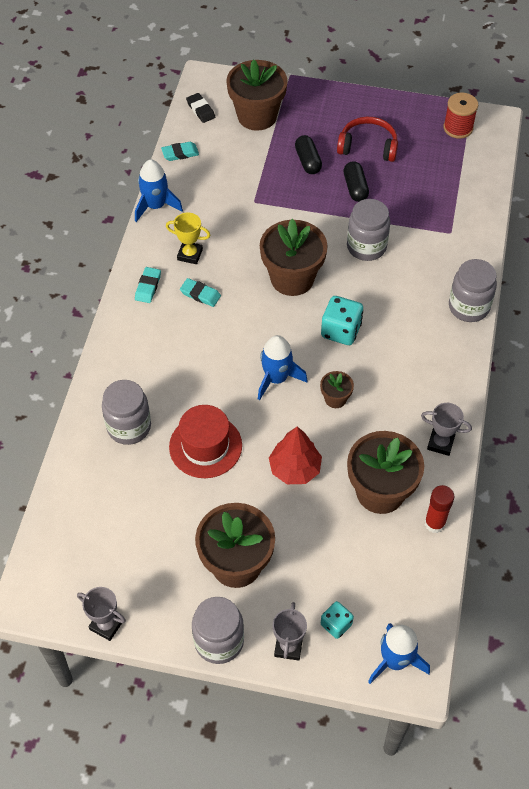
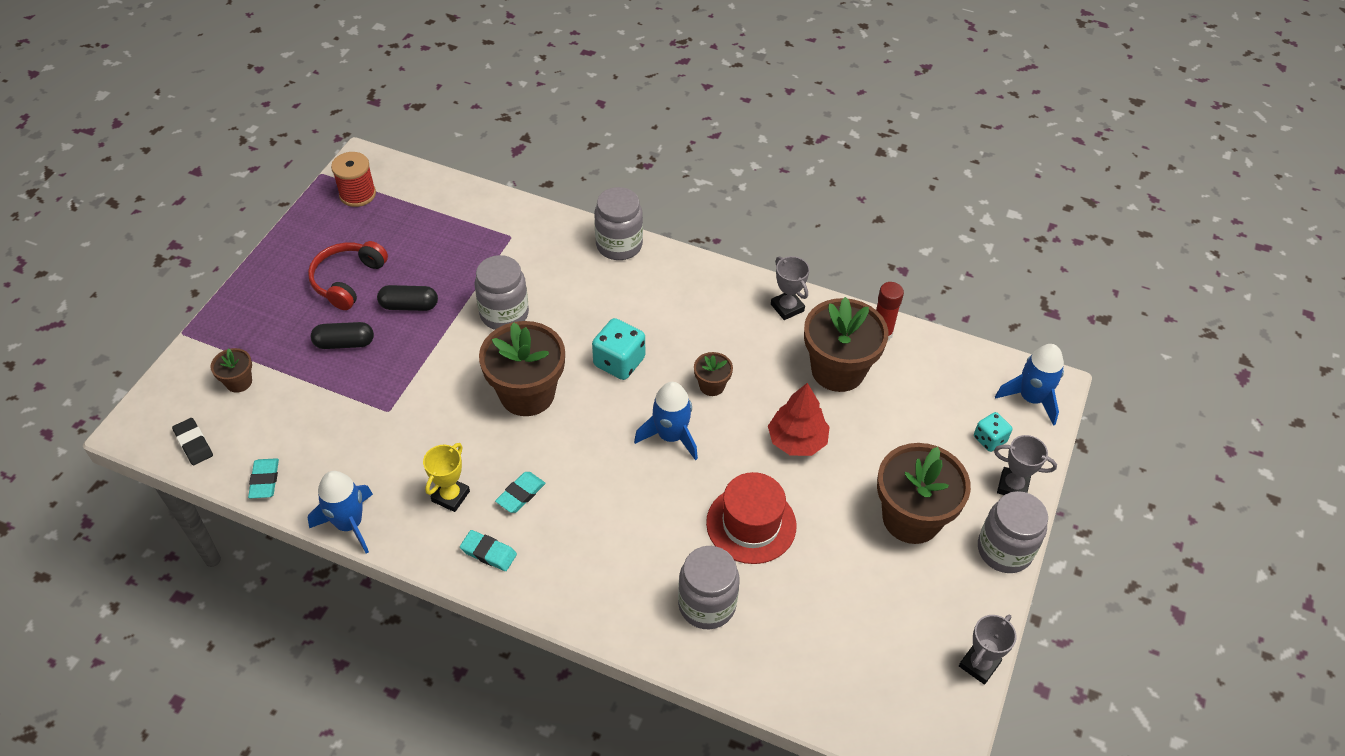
camera: 80 degrees left, 5 degrees down
(200, 110) = (193, 444): black eraser -> black eraser turned 75 degrees clockwise
(257, 116) = (239, 382): brown flower pot -> brown flower pot, size x0.47
(440, 443) = (787, 307): grey trophy -> grey trophy turned 60 degrees counterclockwise

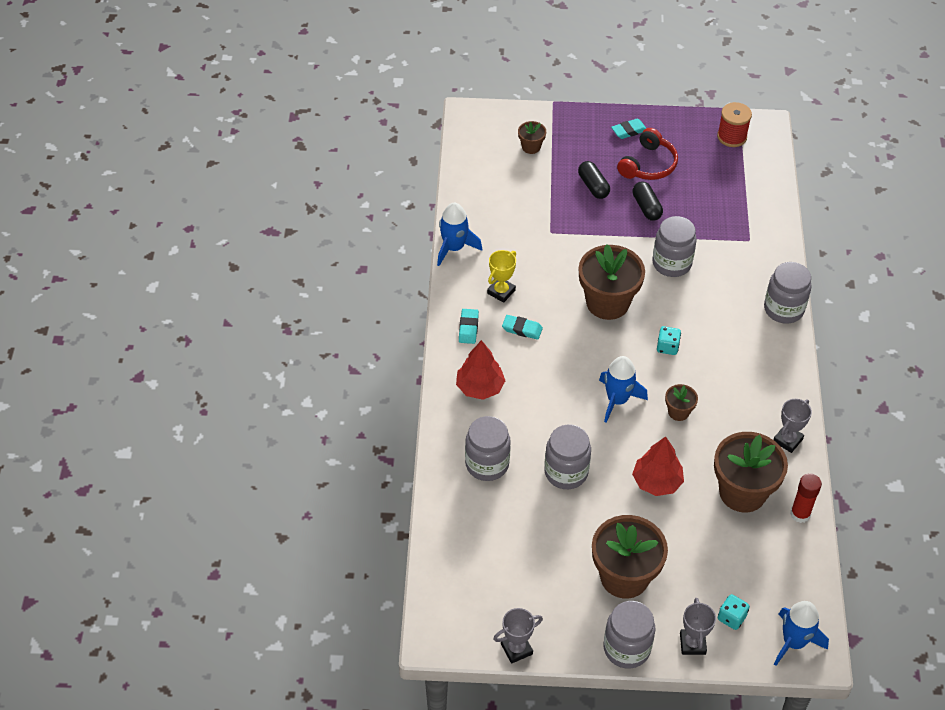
camera: 70 degrees right, 0 degrees up
(193, 444) = (473, 147): black eraser -> none
(265, 480) = (464, 193): turquoise eraser -> turquoise eraser (629, 131)
(347, 280) = (648, 165): red headphones -> red headphones turned 120 degrees clockwise
(450, 496) = (501, 292): yellow trophy -> yellow trophy turned 60 degrees counterclockwise
(587, 572) = (480, 387): none -> red tree
(619, 362) = (667, 347): turquoise dice -> turquoise dice, size x0.62
(751, 524) = (566, 472): red hat -> grey jar
(979, 664) = (516, 649): grey trophy -> grey trophy turned 45 degrees counterclockwise

